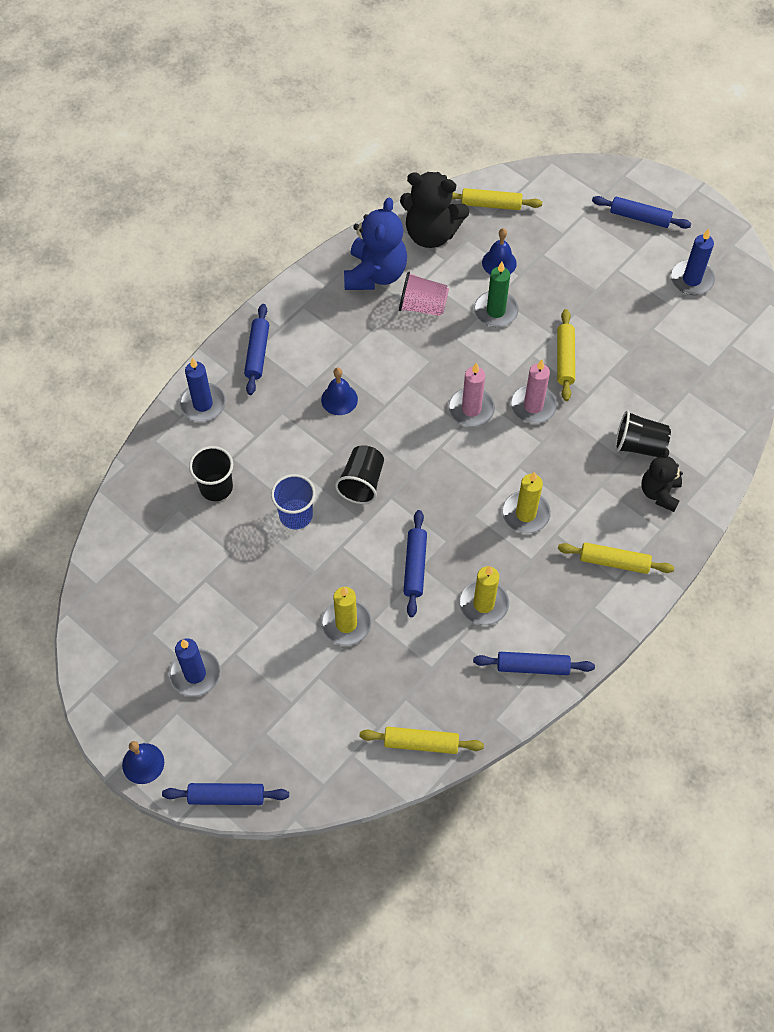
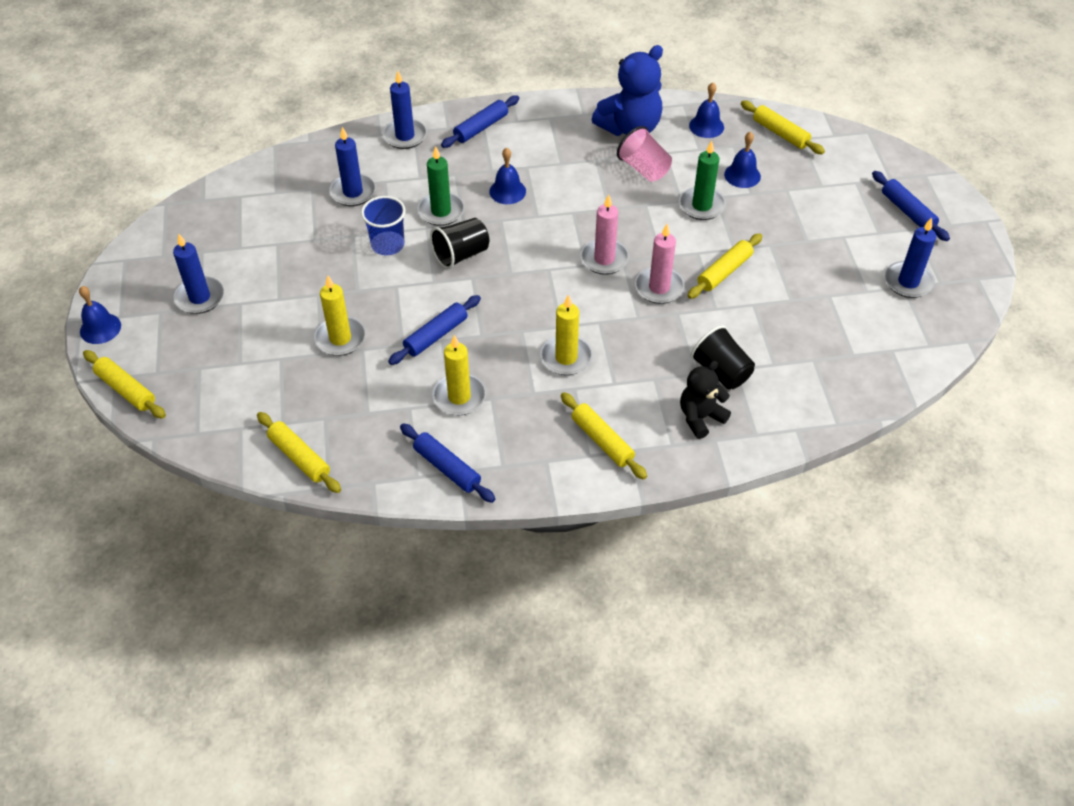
camera: 40 degrees right, 10 degrees down
(216, 487) = (353, 192): black cup -> blue candle
(226, 797) = (126, 390): blue rolling pin -> yellow rolling pin
(306, 454) = (441, 211): none -> green candle
(431, 234) = (706, 126): black teddy bear -> blue bell

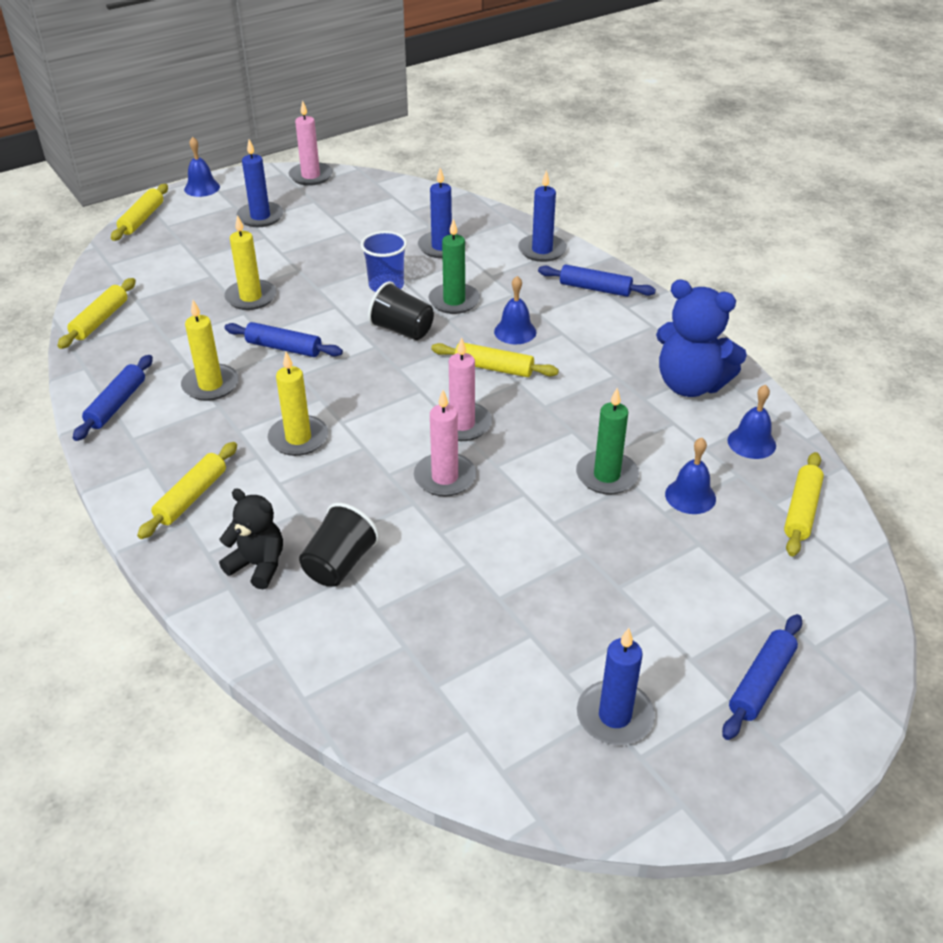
camera: 65 degrees right, 10 degrees down
(150, 241) = (311, 176): none -> pink candle
(644, 169) = (630, 414): pink cup -> none
(724, 272) = (507, 524): yellow rolling pin -> yellow rolling pin (494, 368)

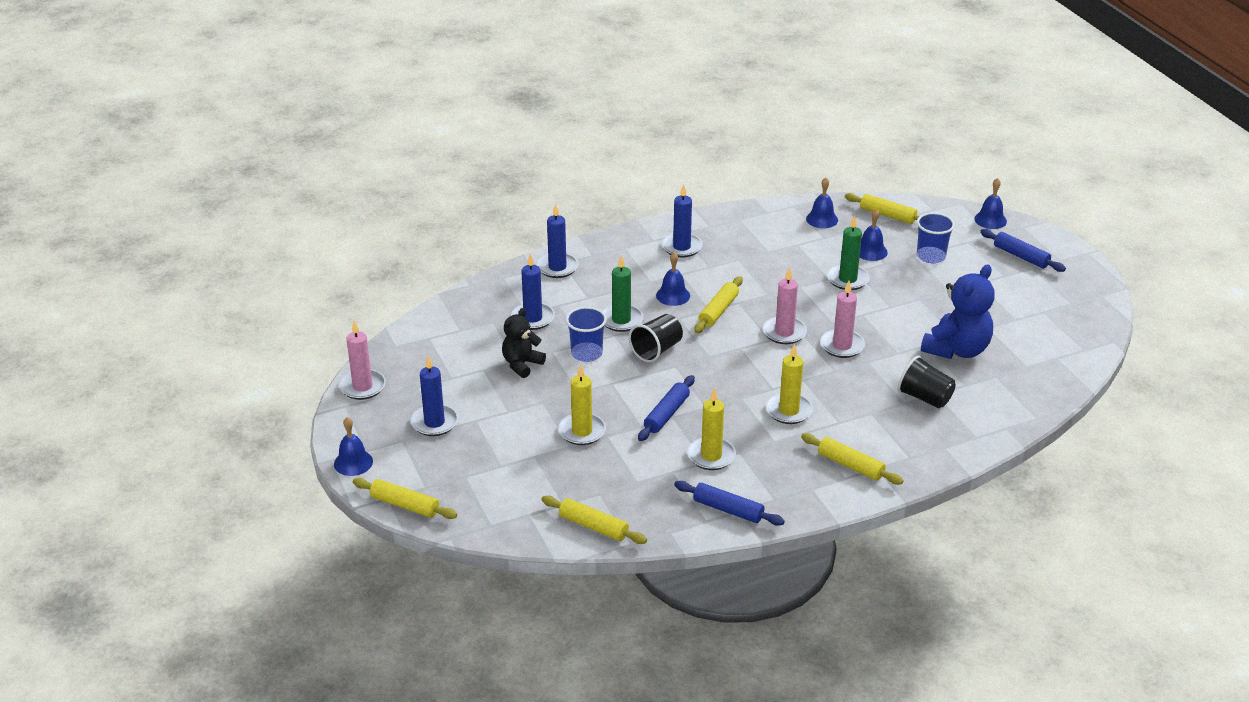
camera: 80 degrees left, 5 degrees down
(258, 565) = (924, 434): black teddy bear -> black teddy bear (522, 364)
(595, 288) = (623, 250): blue rolling pin -> none
(614, 716) = (1045, 307): blue candle -> blue candle (681, 247)
(690, 385) = (756, 230): blue teddy bear -> blue teddy bear (956, 350)
(707, 563) = (931, 256): none -> blue cup
(859, 639) = (990, 220): none -> blue bell

